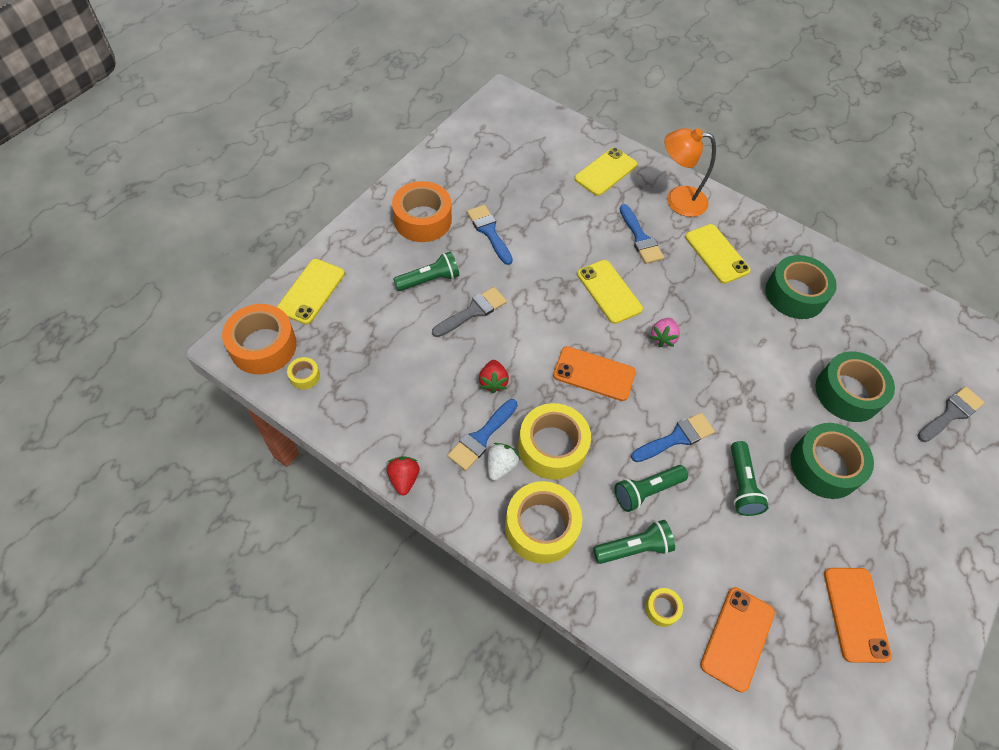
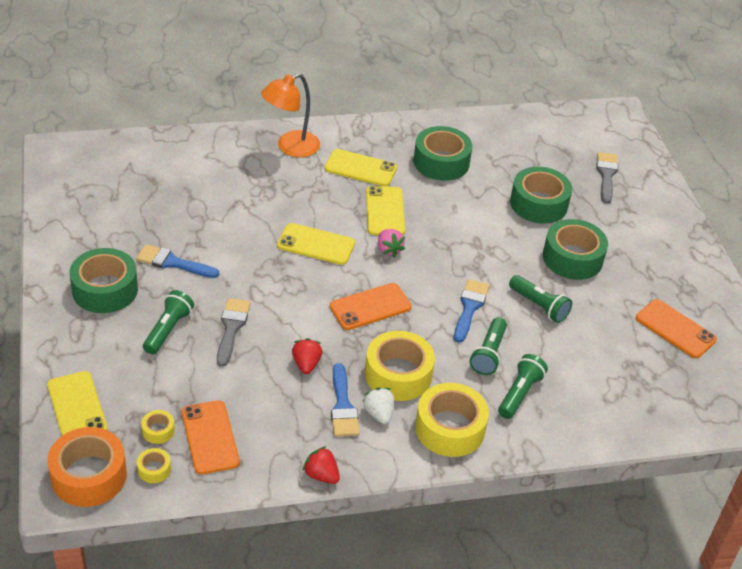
camera: 45 degrees left, 15 degrees down
(422, 220) = (105, 290): orange tape -> green tape
(493, 382) = (306, 364): red strawberry -> red strawberry turned 135 degrees counterclockwise
(605, 172) = (212, 160): yellow phone -> yellow phone (385, 211)
(640, 238) = (295, 192): blue brush -> none
(662, 608) = (574, 414): yellow tape -> yellow tape (158, 431)
(737, 638) = (631, 394): orange phone -> orange phone (210, 437)

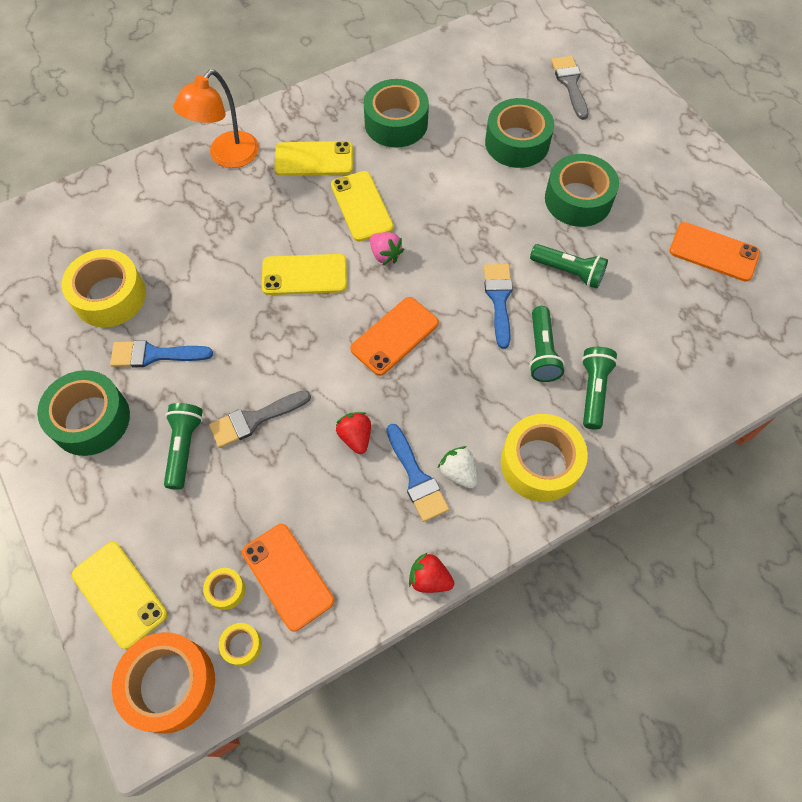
camera: 15 degrees left, 20 degrees up
(231, 328) = (255, 419): grey brush -> grey brush turned 105 degrees counterclockwise
(398, 374) = (459, 414): yellow tape -> yellow tape (109, 296)

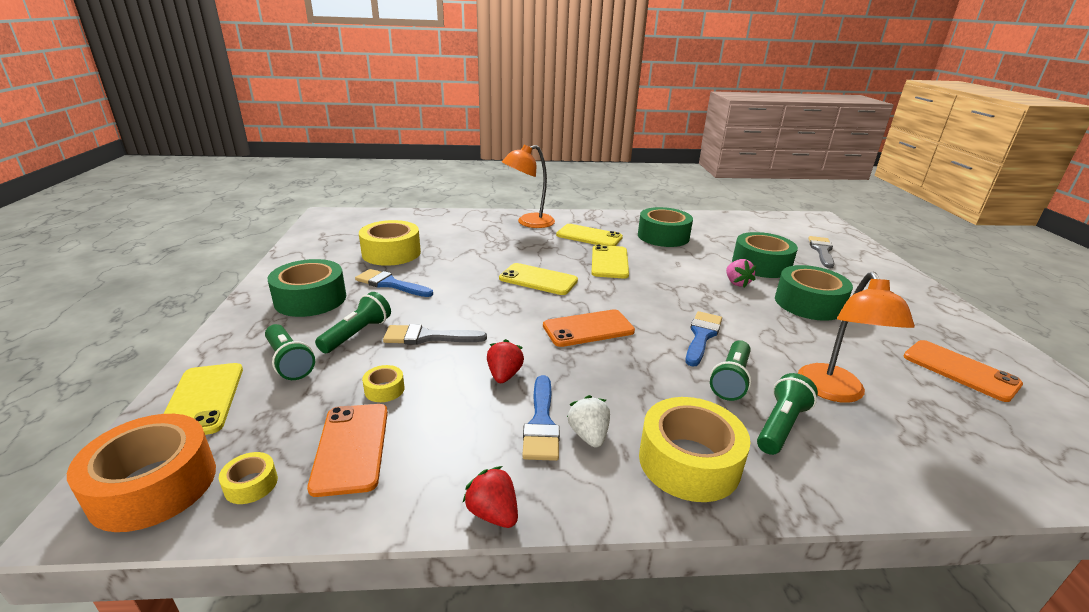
camera: 25 degrees right, 35 degrees down
(226, 590) = (287, 434): yellow tape -> yellow tape (384, 389)
(385, 255) = (611, 287): pink strawberry -> pink strawberry (736, 283)
(568, 272) = (783, 339): green flashlight -> green flashlight (289, 362)
(624, 329) = (834, 392): none -> orange lamp

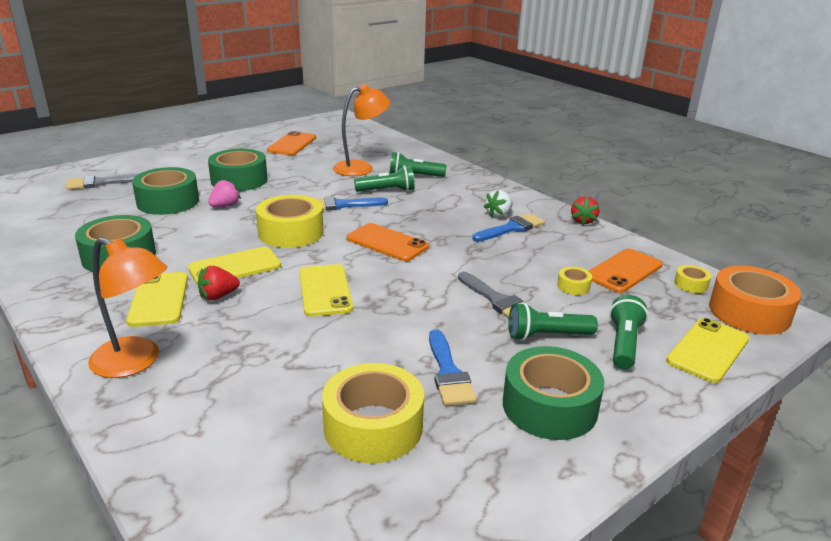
camera: 125 degrees left, 0 degrees up
(504, 375) = (490, 253): red strawberry -> red strawberry (218, 296)
(689, 462) = (477, 190): yellow tape -> yellow tape (291, 232)

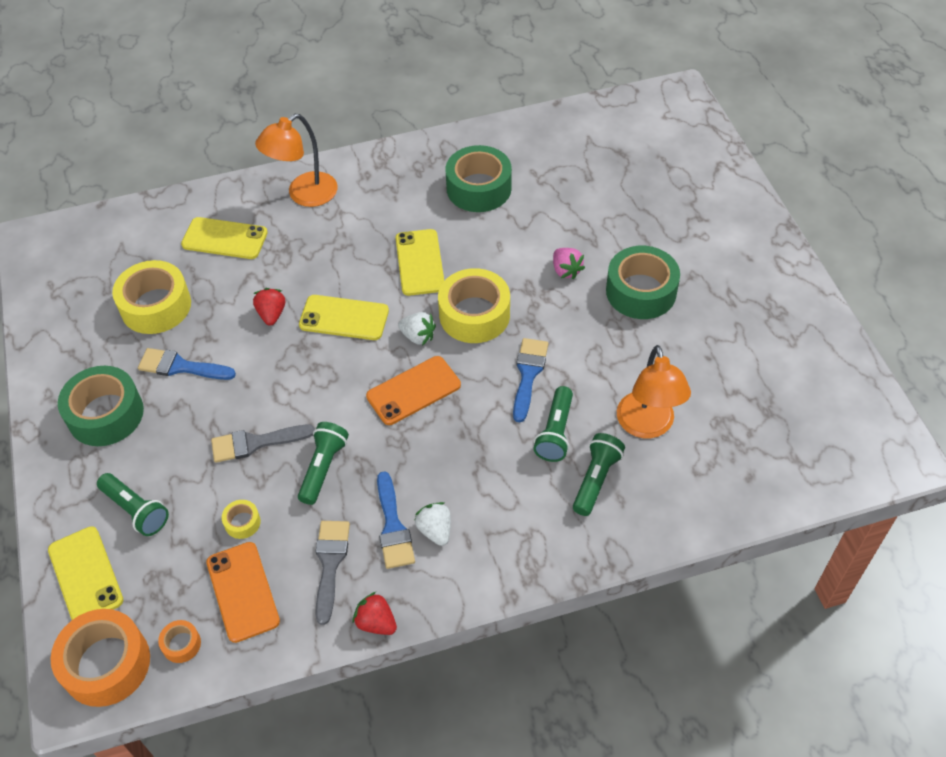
camera: 115 degrees right, 25 degrees up
(102, 183) = (670, 176): grey brush -> grey brush (330, 564)
(159, 299) = (387, 210): yellow phone -> yellow phone (224, 239)
(168, 202) = (595, 226): green tape -> none
(218, 296) = (373, 246): red strawberry -> red strawberry (272, 314)
(292, 144) = (767, 367): orange phone -> none
(328, 251) = (418, 336): none -> white strawberry
(547, 336) = (182, 456): green flashlight -> green flashlight (323, 468)
(691, 284) = (181, 644): yellow tape -> orange tape

